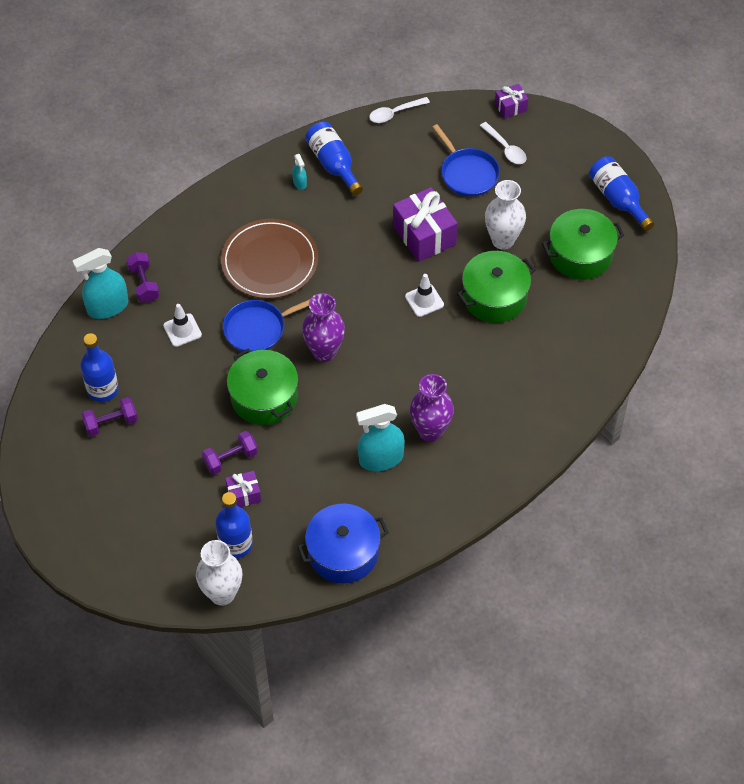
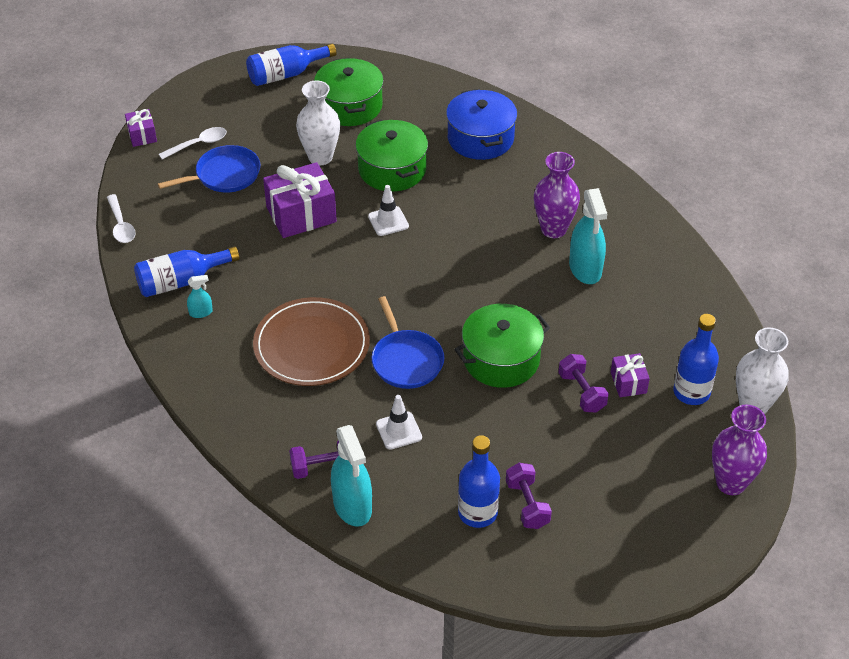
camera: 85 degrees left, 10 degrees down
(324, 352) = (445, 305): purple vase -> purple vase (731, 483)
(343, 552) = (698, 305): blue pot -> blue pot (480, 138)

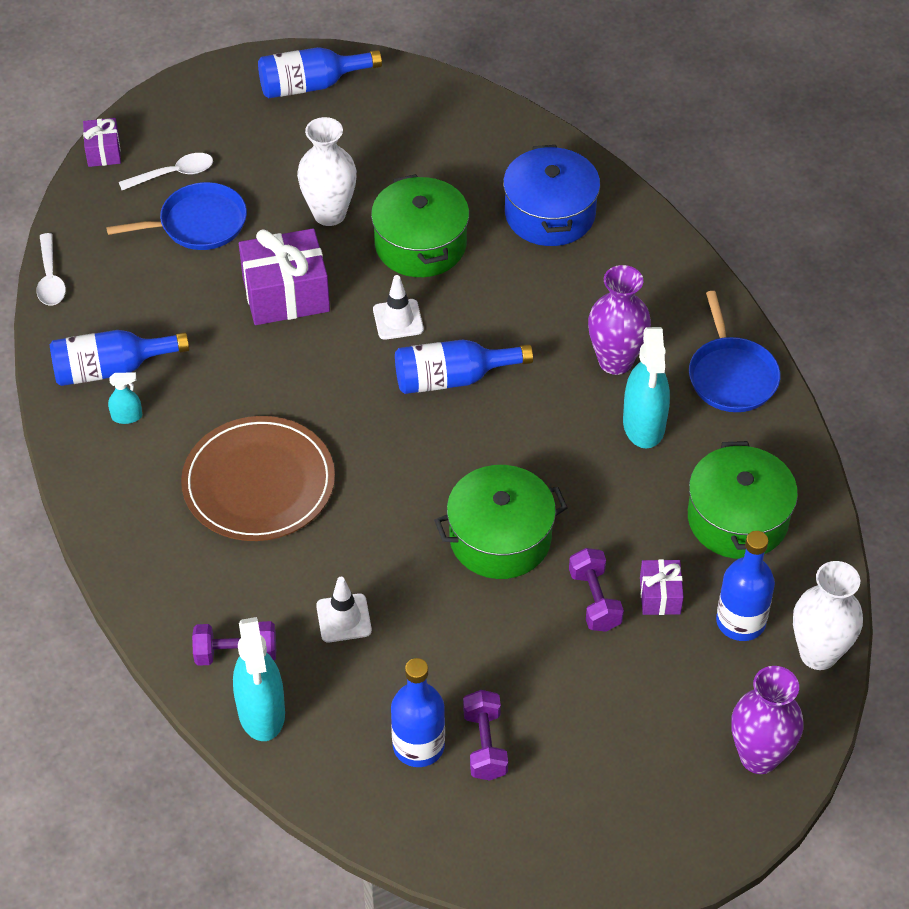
camera: 10 degrees right, 5 degrees up
(349, 106) = (385, 143): green pot -> green pot (737, 518)
(406, 360) = (375, 521): blue pan -> blue pan (731, 375)
(438, 255) = (452, 378): none -> blue bottle

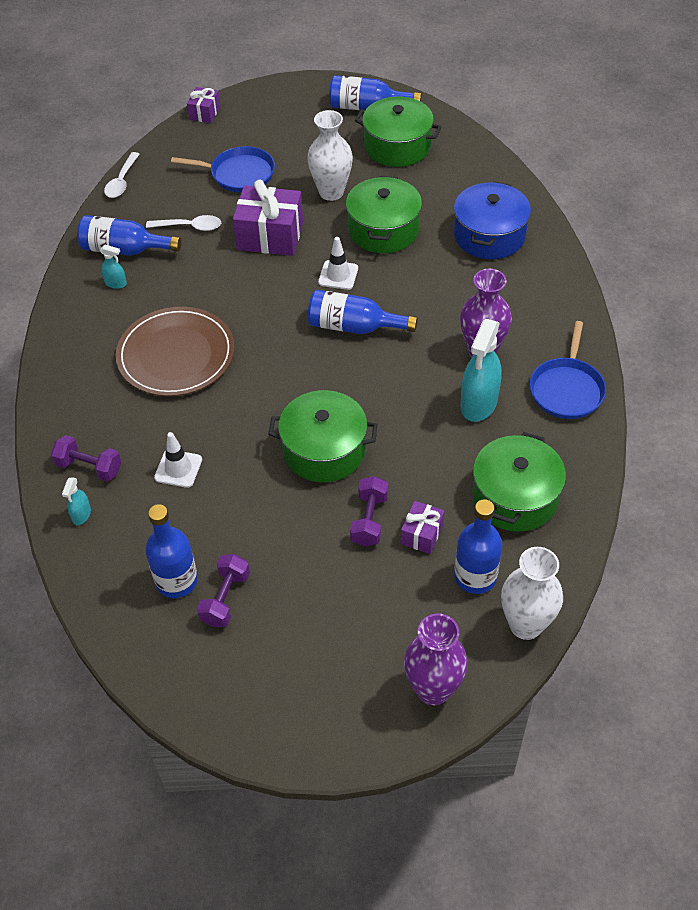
camera: 25 degrees right, 0 degrees up
(174, 174) = (242, 139): white spoon -> white spoon (190, 227)
(261, 712) = (81, 515): turquoise spray bottle -> turquoise spray bottle, size x0.47
(377, 128) = (397, 146): none -> green pot

